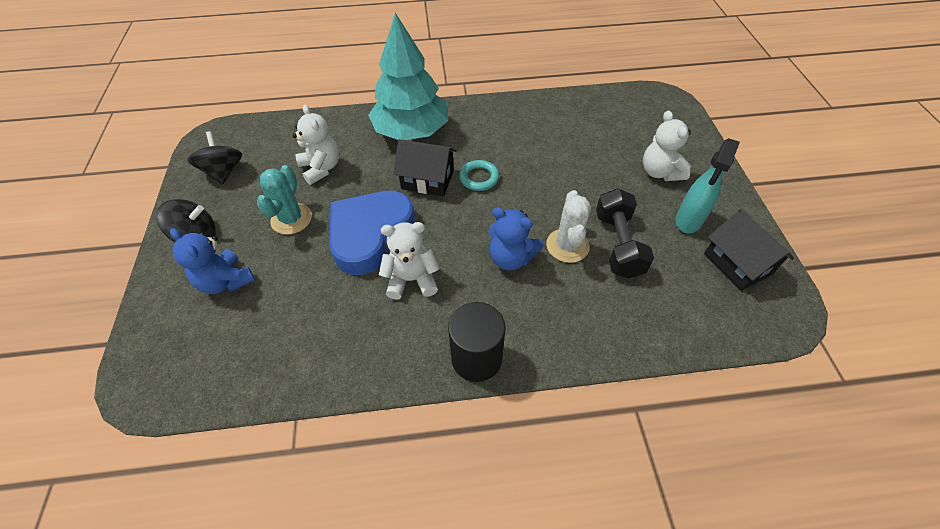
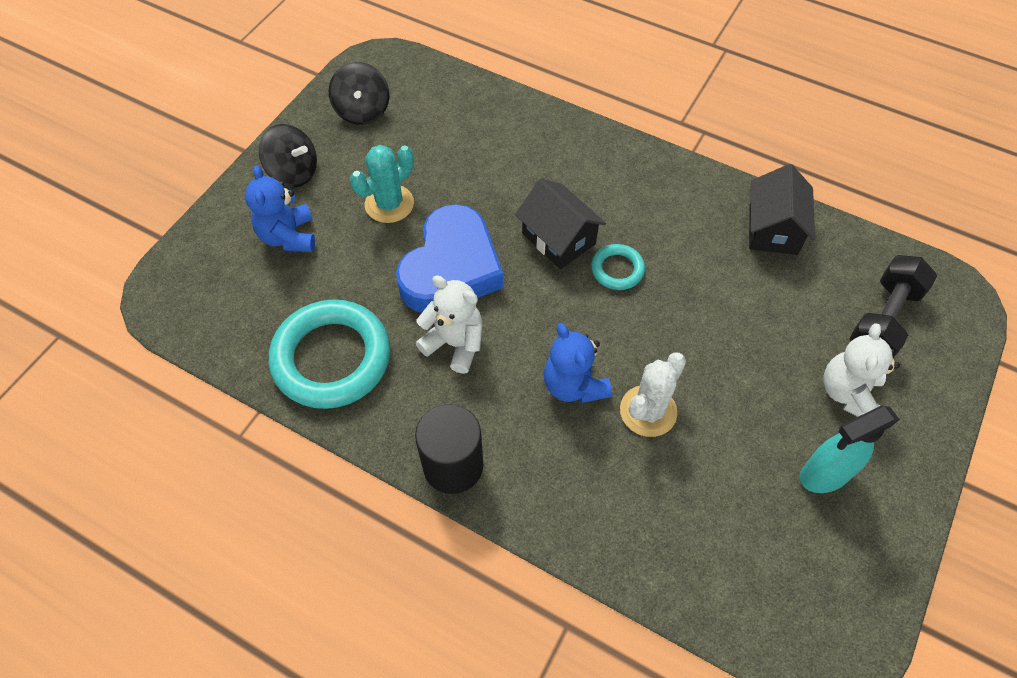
camera: 35 degrees right, 5 degrees up
(224, 172) = (362, 111): black spinning top -> black spinning top turned 150 degrees clockwise
(321, 168) = (458, 160): white teddy bear -> none
(327, 343) = (331, 358): none -> turquoise ring
(370, 235) = (451, 268): blue heart -> blue heart turned 135 degrees clockwise
(411, 131) = (588, 167): turquoise tree -> none
(618, 244) = (708, 447): black dumbbell -> black dumbbell (883, 320)
(737, 264) = (834, 563): black house -> black house (773, 229)

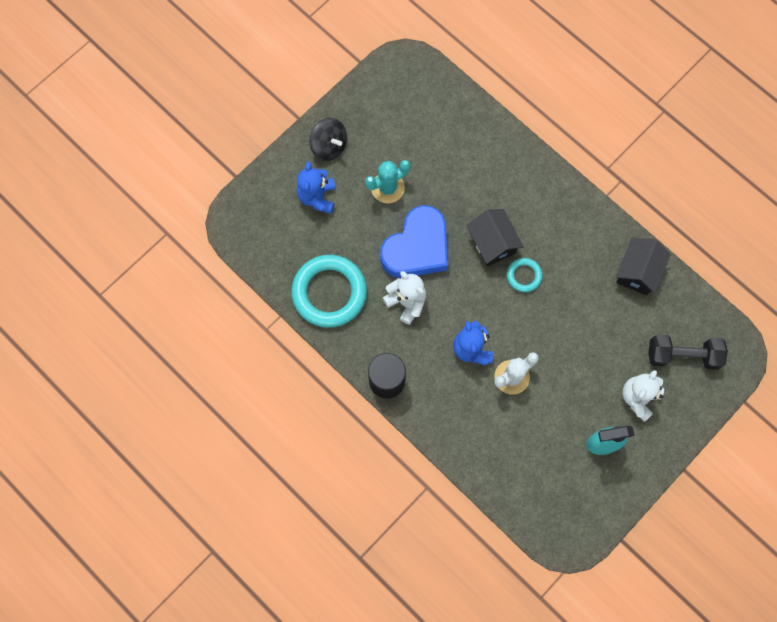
camera: 15 degrees right, 15 degrees up
(362, 111) = (385, 104): black spinning top -> none
(883, 320) = (682, 355): black dumbbell -> black dumbbell turned 45 degrees clockwise

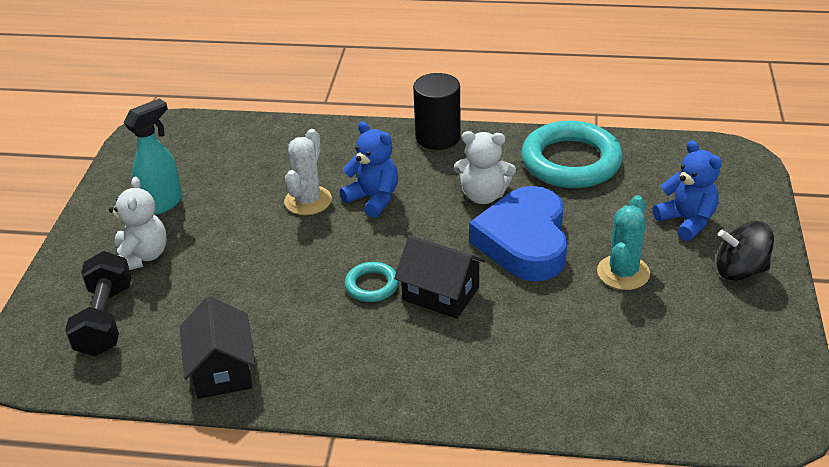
camera: 145 degrees right, 35 degrees down
(682, 355) = (105, 320): black dumbbell -> black dumbbell turned 60 degrees counterclockwise

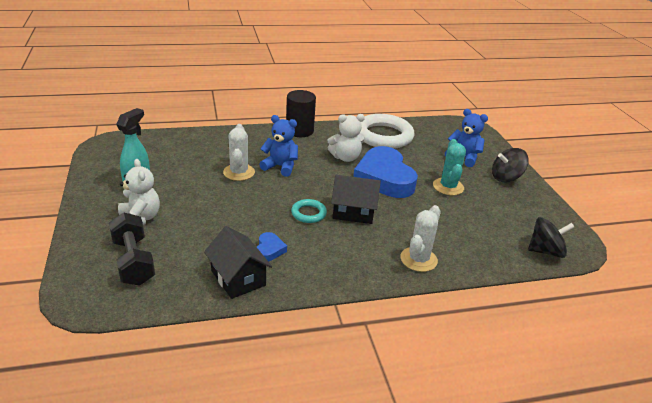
camera: 25 degrees left, 5 degrees down
(285, 335) = (269, 250): none -> blue heart
(494, 391) = (418, 259): none -> white cactus
(571, 162) = (383, 136): turquoise ring -> white ring
(717, 418) = (545, 251): none -> black spinning top

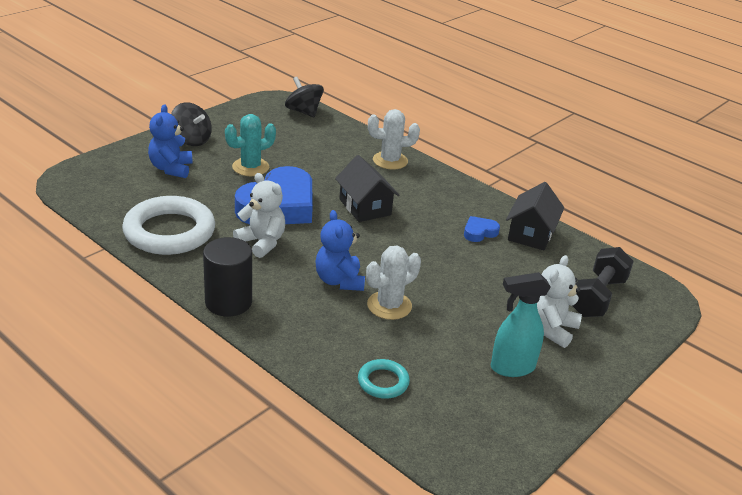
camera: 125 degrees left, 0 degrees up
(308, 213) = (401, 230): turquoise ring -> turquoise ring (383, 382)

